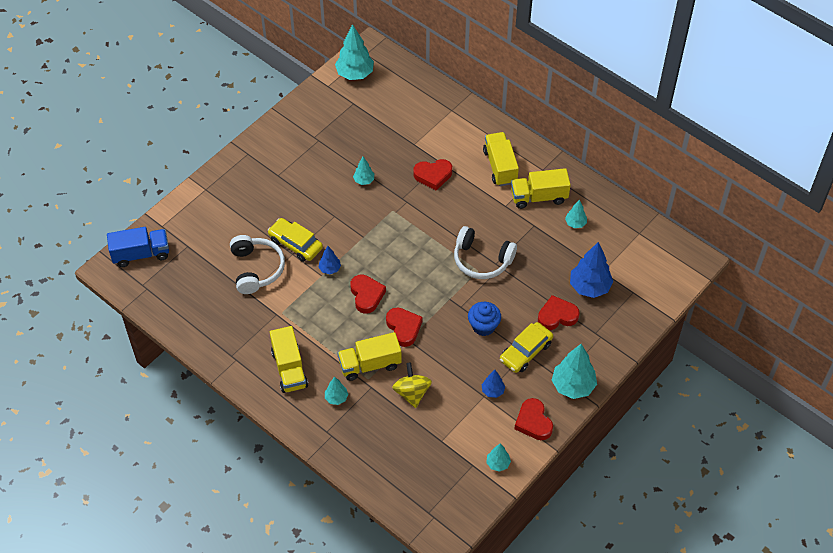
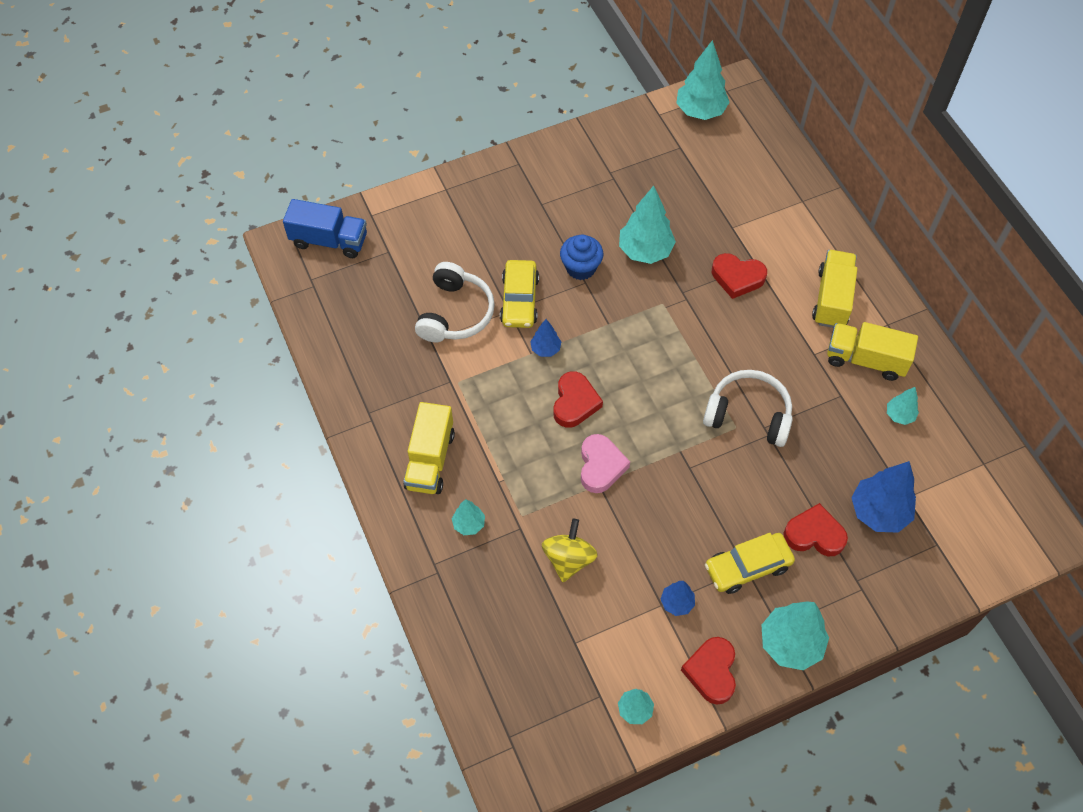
camera: 25 degrees right, 5 degrees up
(295, 244) = (519, 300): yellow car -> yellow car turned 150 degrees counterclockwise
(364, 180) = (645, 251): turquoise tree -> turquoise tree, size x1.90
(370, 364) = (533, 497): yellow truck -> none
(403, 328) = (601, 466): red heart -> pink heart
(482, 260) = (748, 415): white headphones -> white headphones turned 150 degrees clockwise
(483, 326) = (707, 507): blue cupcake -> blue cupcake (581, 268)

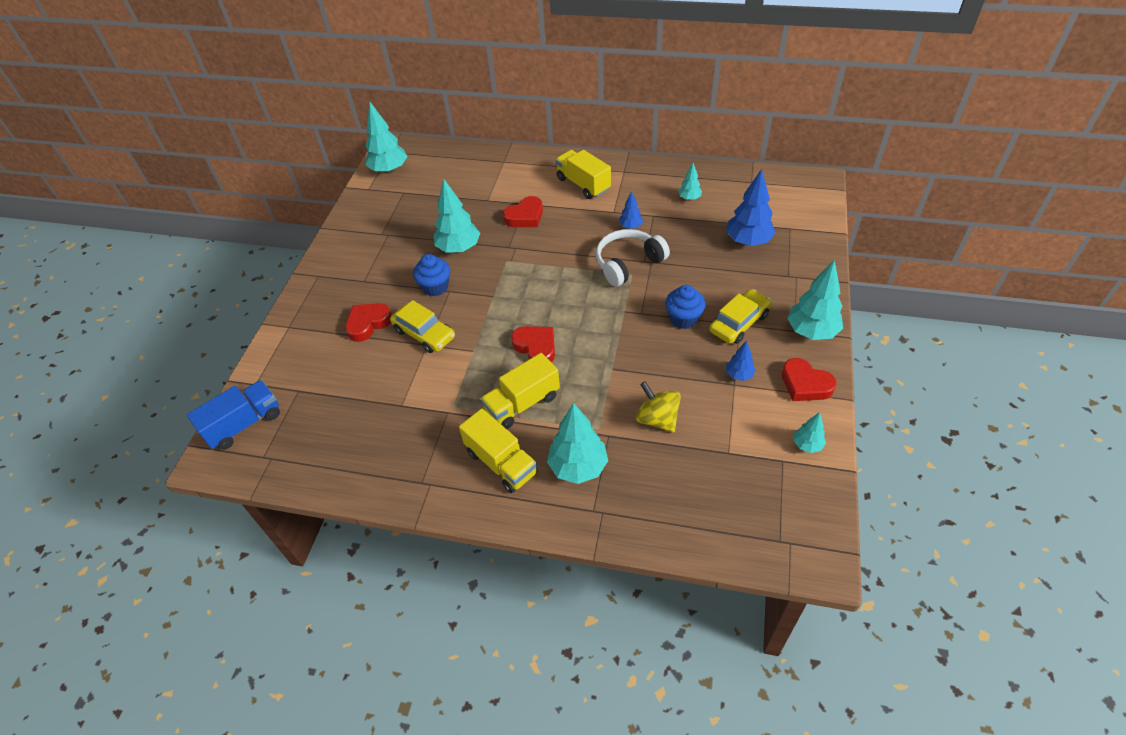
camera: 50 degrees left, 10 degrees down
(455, 313) = (394, 377): white headphones -> none
(469, 524) = (578, 467): turquoise tree -> turquoise tree, size x1.90
(545, 349) = (478, 340): blue tree -> blue tree (630, 227)
(601, 466) = (599, 360): pink heart -> none
(712, 511) = (683, 319): none -> blue cupcake
(747, 567) = (739, 323): yellow car -> yellow car turned 150 degrees counterclockwise
(814, 534) = (740, 278): red heart -> red heart (368, 324)
(865, 359) = (638, 192): yellow truck -> yellow truck (522, 403)

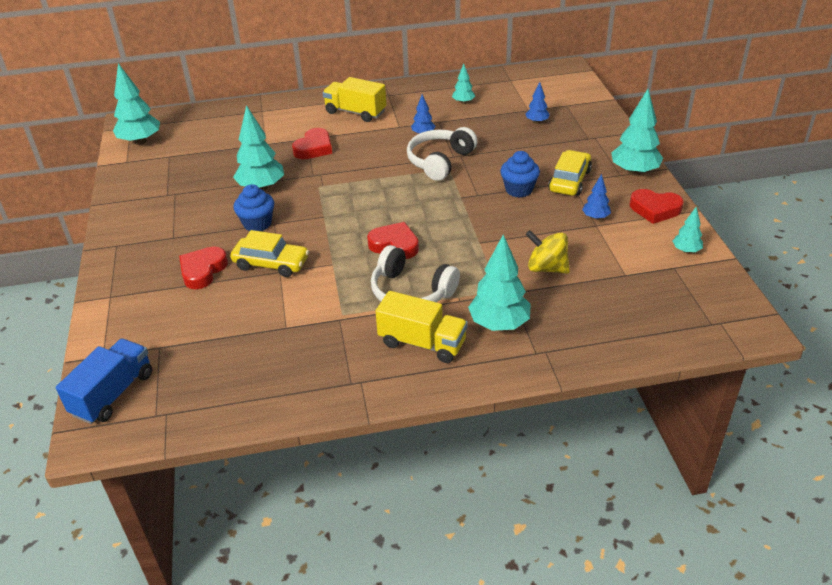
camera: 25 degrees left, 10 degrees down
(522, 403) = (411, 291): yellow truck -> white headphones
(748, 241) = (537, 122): blue tree -> blue tree, size x0.53

